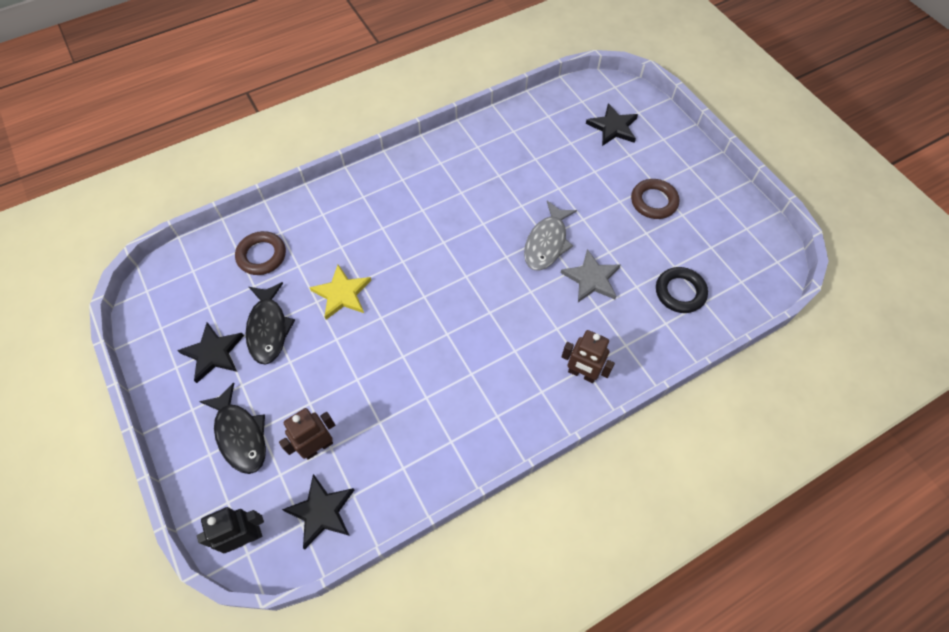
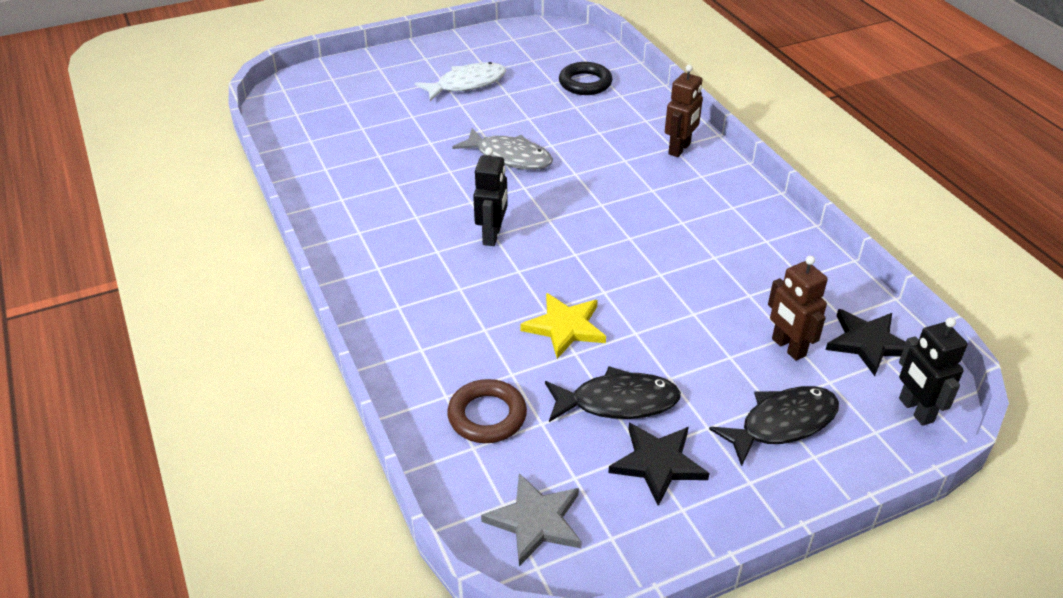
camera: 85 degrees left, 20 degrees down
(442, 241) = (492, 236): none -> black robot
(591, 278) = (563, 132): grey star -> grey star (536, 521)
(613, 127) = (349, 97): black star -> none
(653, 201) = (467, 84): brown ring -> white fish

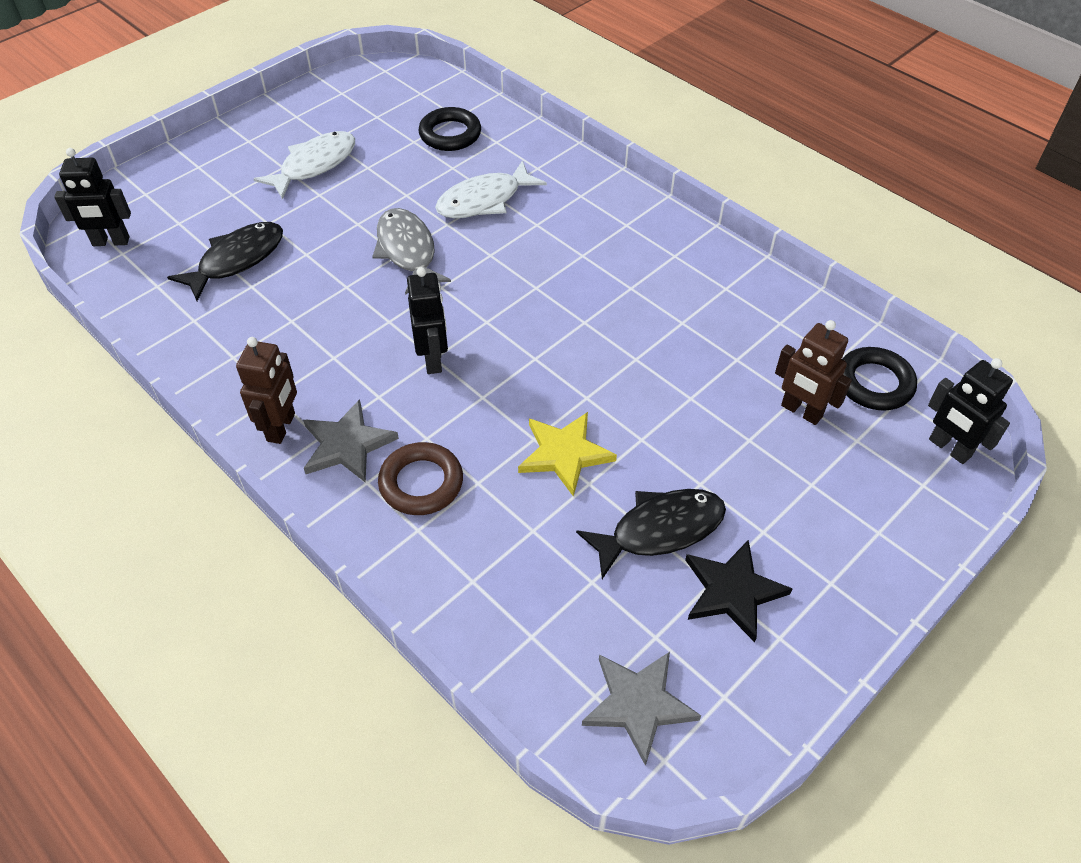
camera: 20 degrees left, 10 degrees up
(292, 105) = (111, 242): none -> black robot
(396, 278) = (347, 445): none -> grey star
(487, 416) = (529, 592): brown ring -> brown ring (421, 483)
(509, 157) = (407, 251): grey fish -> grey fish turned 120 degrees counterclockwise
(589, 134) = (484, 200): none -> white fish
(679, 149) = (589, 196): brown robot -> brown robot (281, 427)
(782, 424) = (833, 504): black fish -> black fish (237, 260)
(868, 343) = (874, 383): black star -> black ring

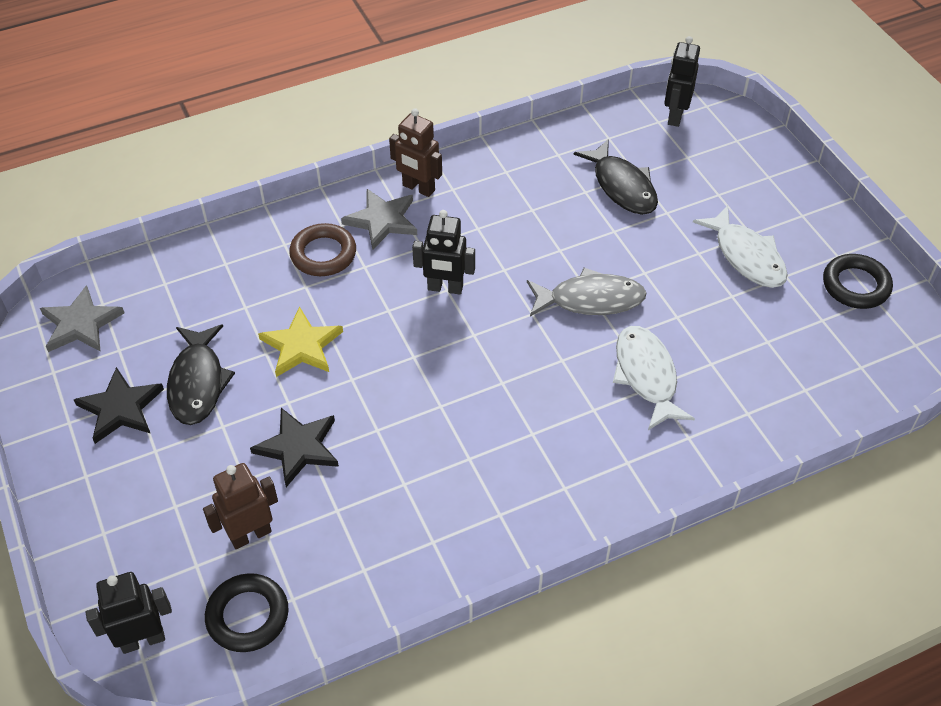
camera: 110 degrees right, 0 degrees up
(450, 134) = (772, 375): black ring -> black ring (856, 285)
(689, 410) = (298, 447): none -> black star

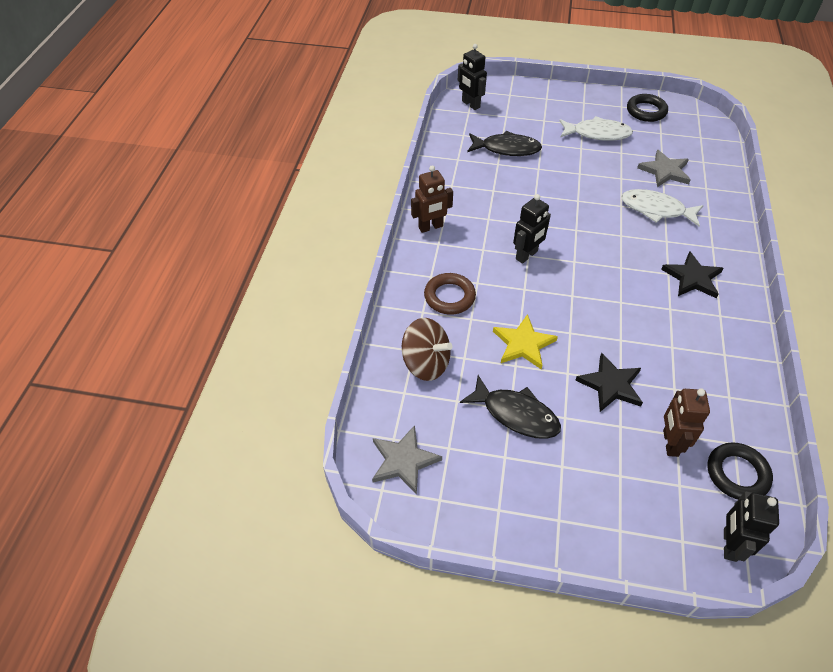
camera: 55 degrees left, 0 degrees up
(121, 408) = (508, 470): black star -> black star (692, 278)
(214, 281) = (426, 363): none -> brown spinning top
(382, 220) = (444, 256): grey star -> grey star (665, 171)
(590, 300) = (584, 202): grey fish -> none

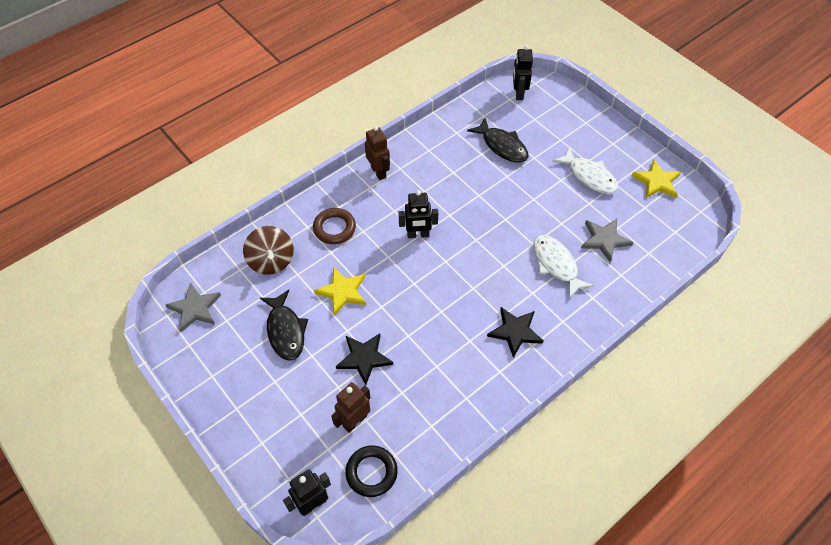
camera: 40 degrees right, 5 degrees up
(430, 227) = (378, 172): brown robot -> brown robot turned 135 degrees counterclockwise
(646, 111) = (656, 181): black ring -> yellow star

